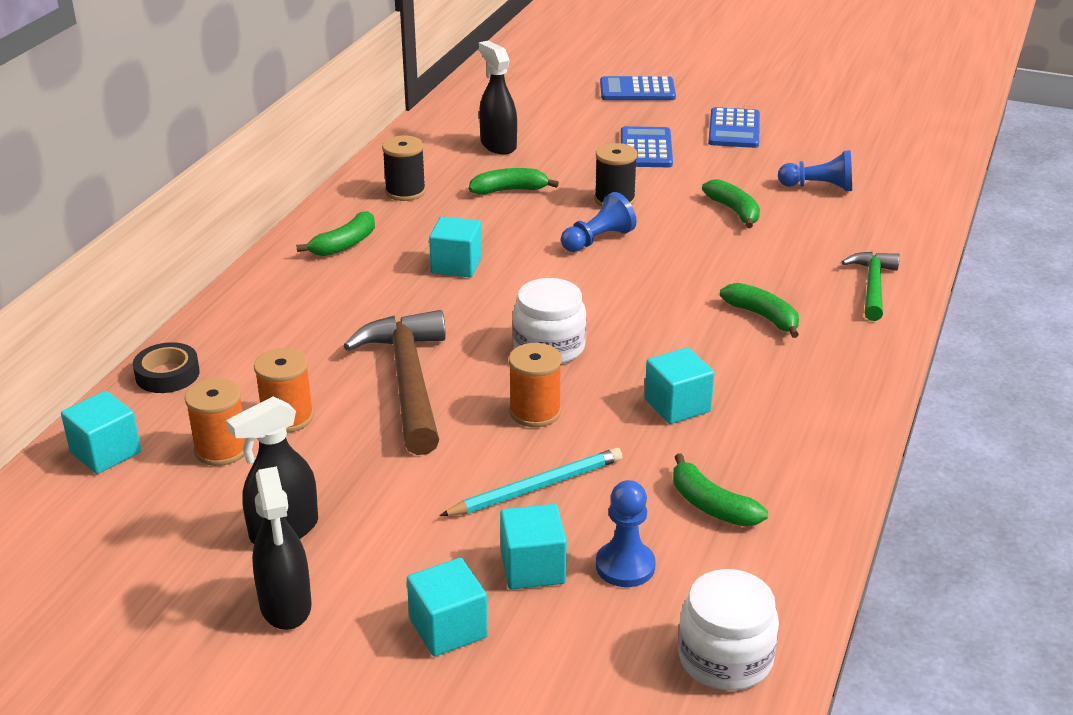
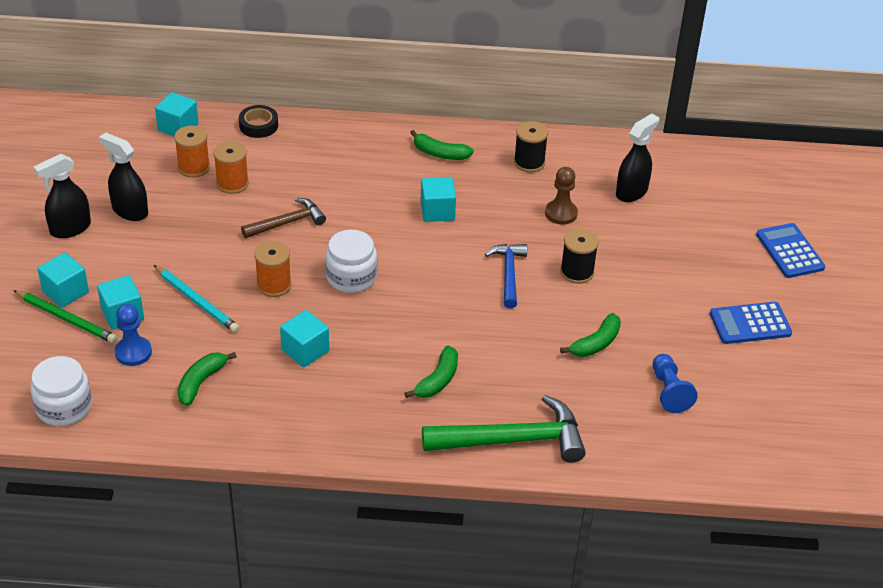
camera: 70 degrees right, 10 degrees up
(408, 381) = (287, 222): brown hammer -> brown hammer, size x0.60
(509, 190) = (561, 213): green banana -> brown pawn
(516, 634) = (66, 318): none -> green pencil
(598, 240) = (508, 274): blue pawn -> blue hammer
(646, 149) = (677, 275): blue calculator -> none
(872, 286) = (512, 440): green hammer -> green hammer, size x1.68

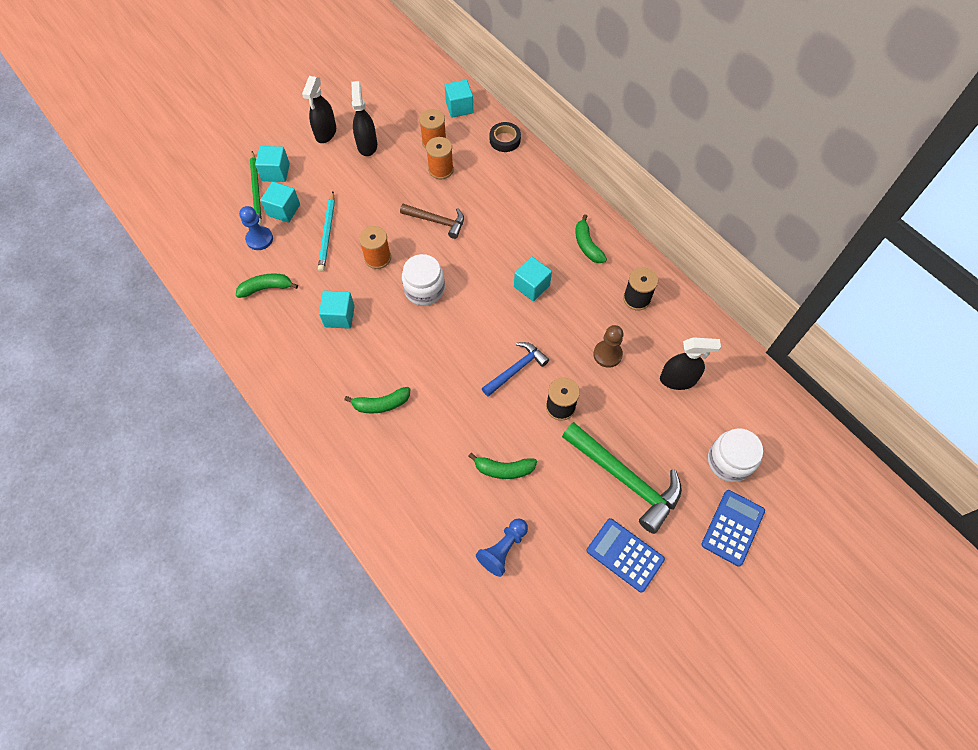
camera: 50 degrees right, 20 degrees up
(64, 407) = (191, 244): white jar -> white jar (729, 461)
(70, 228) = (325, 133): black spray bottle -> black spray bottle turned 90 degrees counterclockwise
(512, 440) = (369, 486): green hammer -> green hammer (625, 479)

